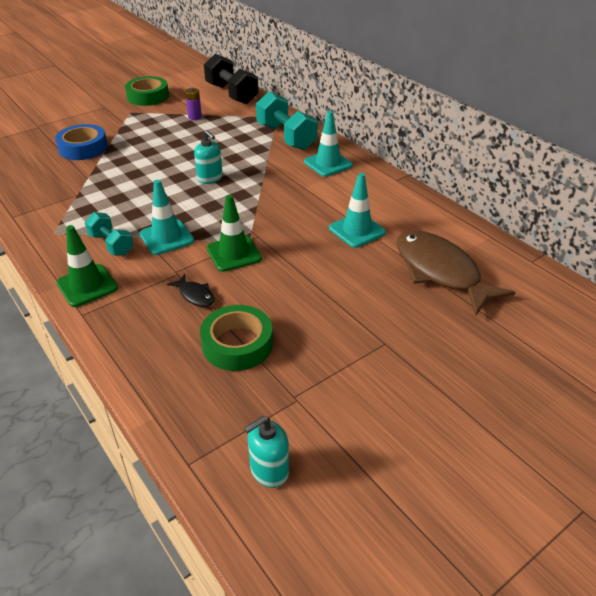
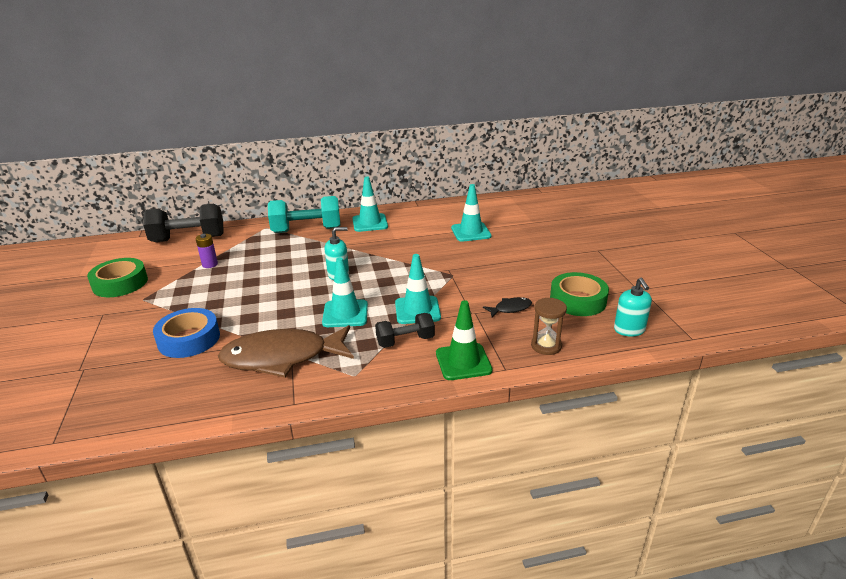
camera: 65 degrees left, 10 degrees down
(111, 244) = (405, 341): turquoise dumbbell -> black dumbbell
(131, 335) = (546, 346): none -> brown hourglass
(144, 201) = (345, 314): none -> turquoise traffic cone
(234, 253) = (465, 283): green traffic cone -> none
(269, 470) = (701, 310): turquoise soap dispenser -> turquoise soap dispenser (629, 330)
(440, 272) = (536, 218): brown fish -> brown fish (282, 357)

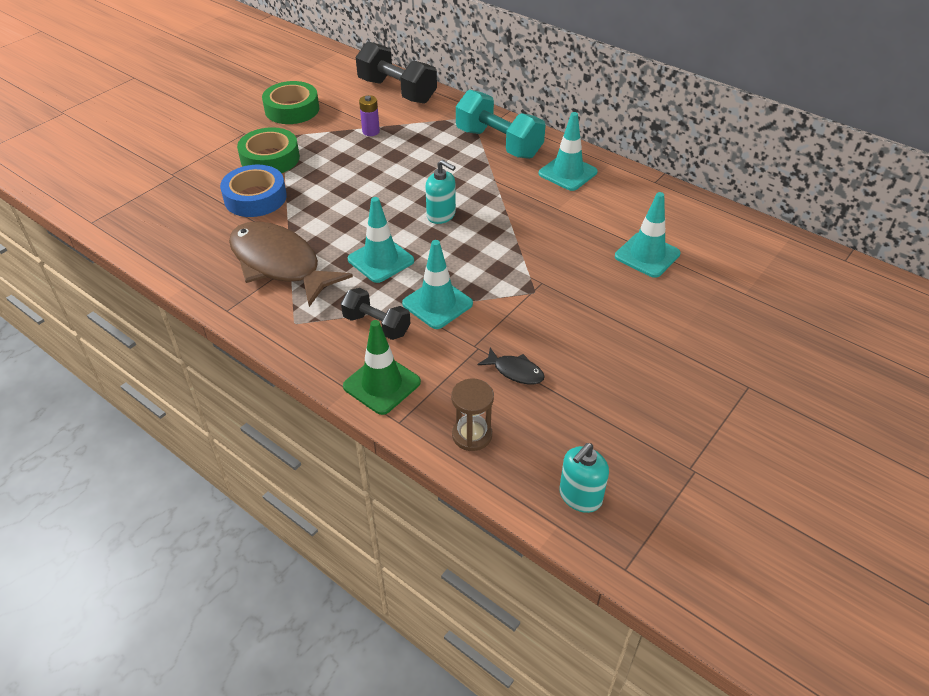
camera: 50 degrees right, 15 degrees up
(577, 300) = (596, 421): green tape -> green tape (270, 158)

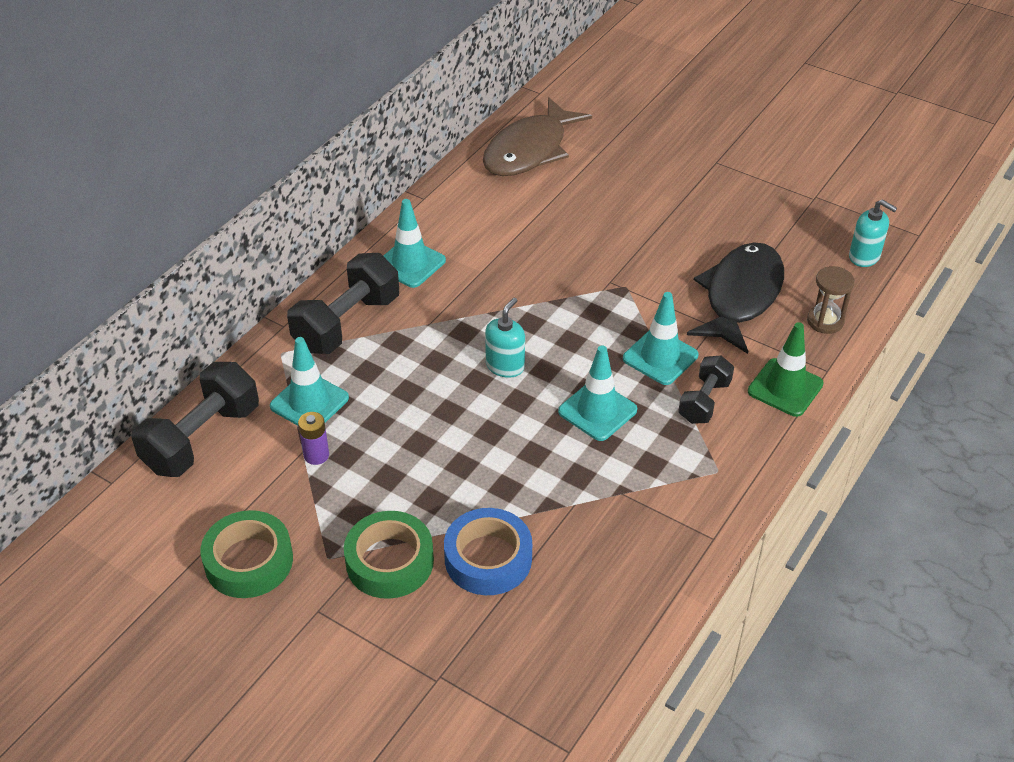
camera: 95 degrees left, 0 degrees up
(279, 264) = (622, 504): brown fish -> brown fish (530, 150)
(498, 143) = (347, 323): turquoise dumbbell -> black dumbbell
(515, 371) = (740, 296): black fish -> black fish, size x2.39
(647, 255) = (553, 209): turquoise traffic cone -> turquoise traffic cone (309, 402)

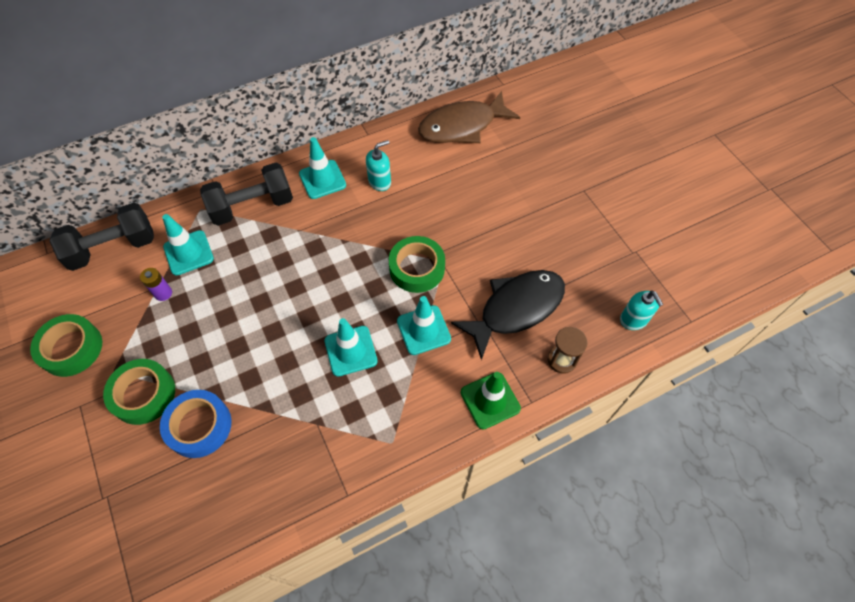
camera: 30 degrees right, 15 degrees up
(505, 366) = (320, 285): turquoise soap dispenser -> turquoise soap dispenser (380, 182)
(601, 304) = (417, 268): none -> green tape
(704, 401) = (425, 381): black dumbbell -> none

